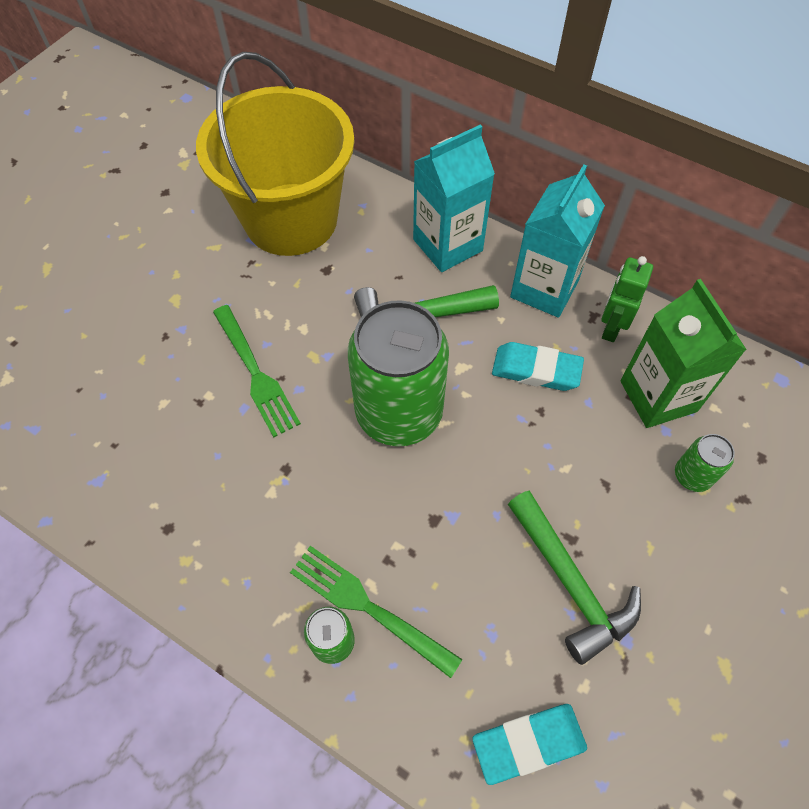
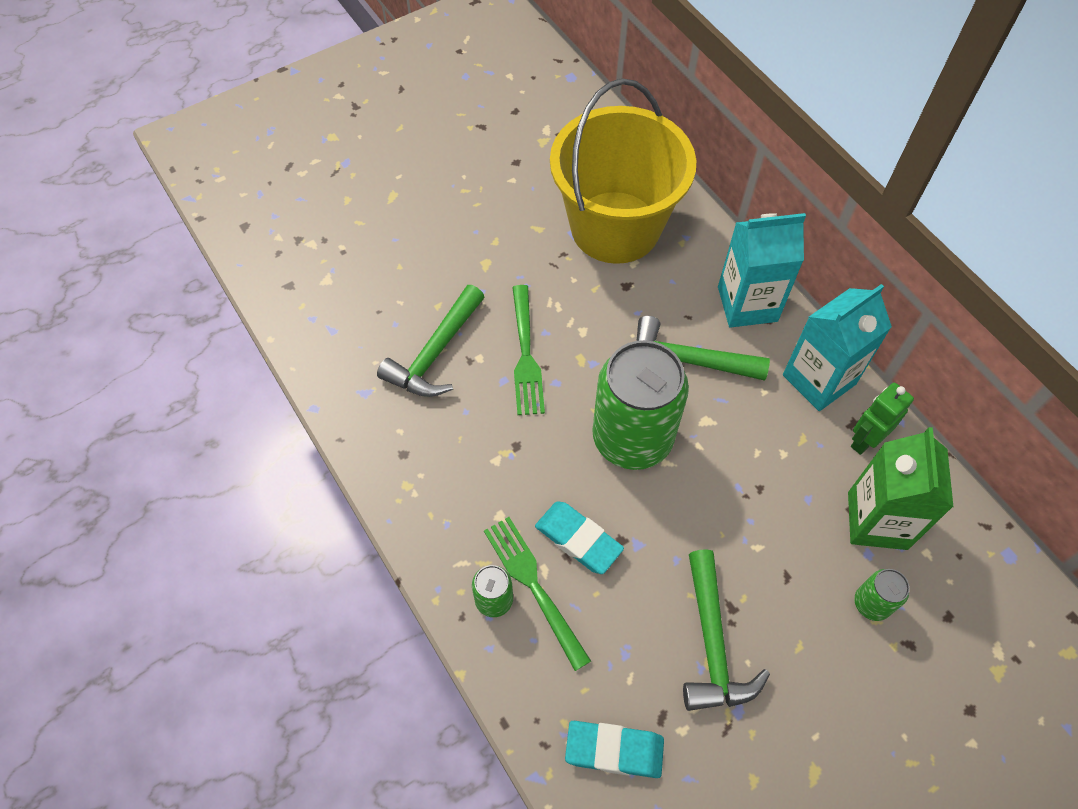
camera: 25 degrees right, 0 degrees up
(159, 409) = (435, 354): none -> green hammer
(536, 370) = (773, 450): turquoise eraser -> turquoise eraser (578, 539)

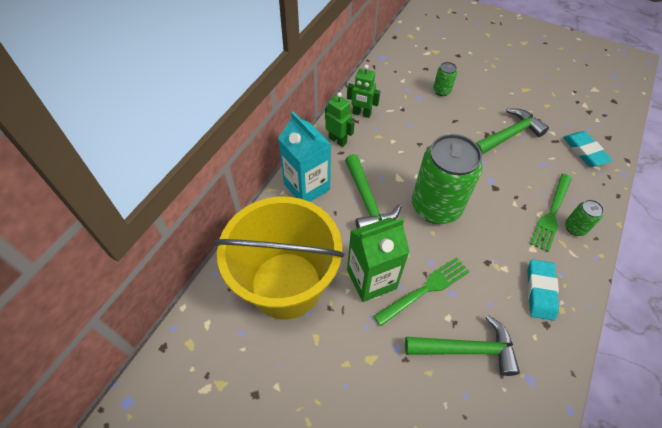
camera: 120 degrees left, 5 degrees down
(578, 539) = (511, 206): turquoise eraser -> turquoise eraser (540, 291)
(819, 379) = (338, 140): turquoise carton -> green robot
(877, 520) = (400, 99): green carton -> green carton (371, 279)

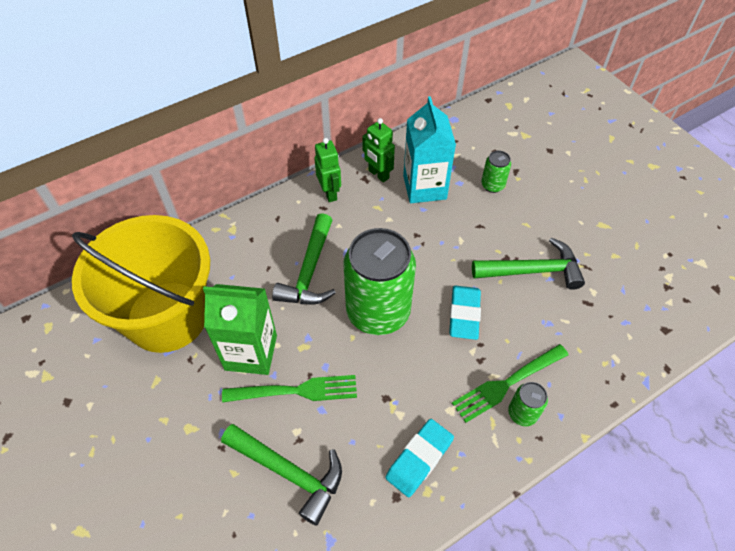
camera: 30 degrees right, 0 degrees up
(307, 187) = (260, 229): turquoise carton -> turquoise carton (424, 187)
(584, 151) = (616, 332): turquoise eraser -> turquoise eraser (464, 314)

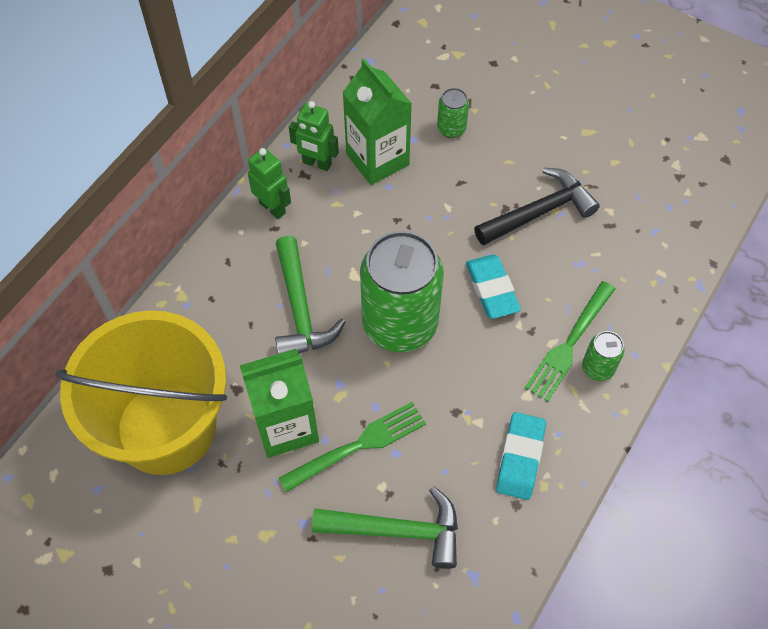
camera: 25 degrees left, 5 degrees up
(424, 187) = (377, 159): turquoise carton -> green carton
(533, 270) = (539, 212): green hammer -> black hammer

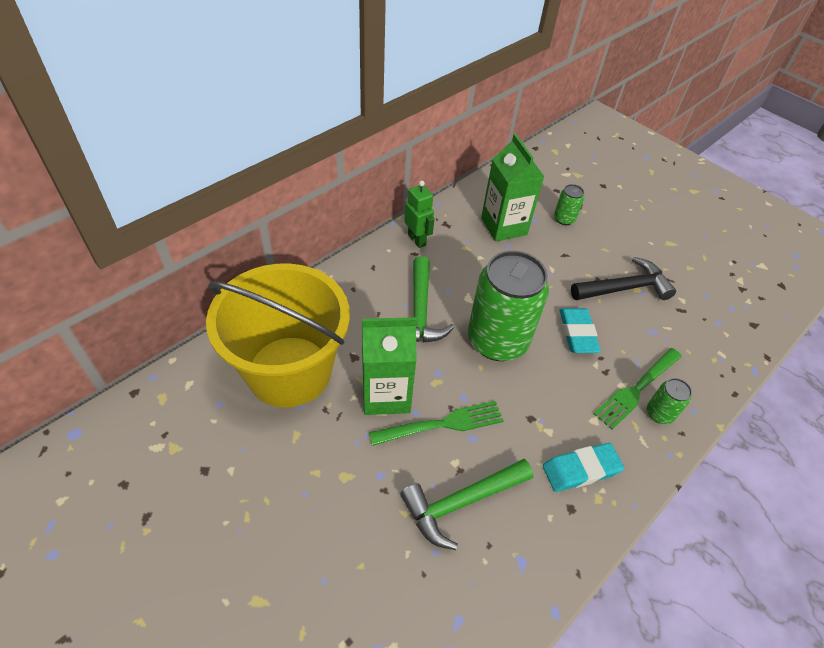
camera: 10 degrees right, 10 degrees down
(317, 163) = (457, 219): green robot -> none
(398, 530) = (461, 503): green hammer -> green hammer turned 135 degrees clockwise
(520, 458) = (581, 469): turquoise eraser -> turquoise eraser turned 45 degrees clockwise

